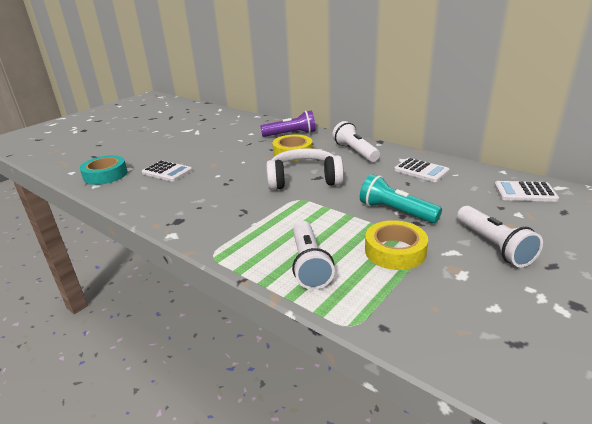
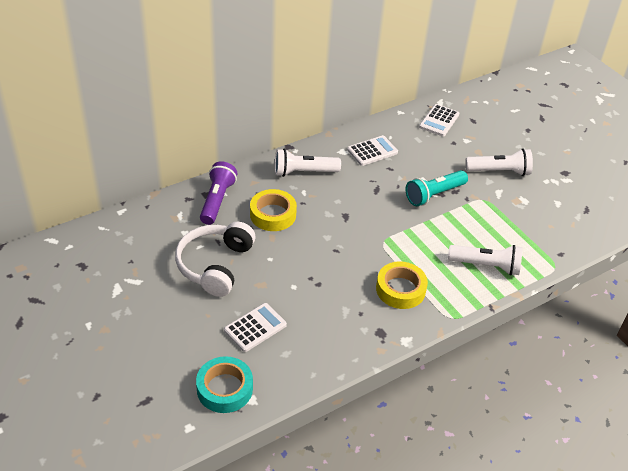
camera: 75 degrees left, 15 degrees up
(304, 179) = (344, 226): white headphones -> white headphones (215, 265)
(395, 251) = (487, 217): yellow tape -> yellow tape (400, 289)

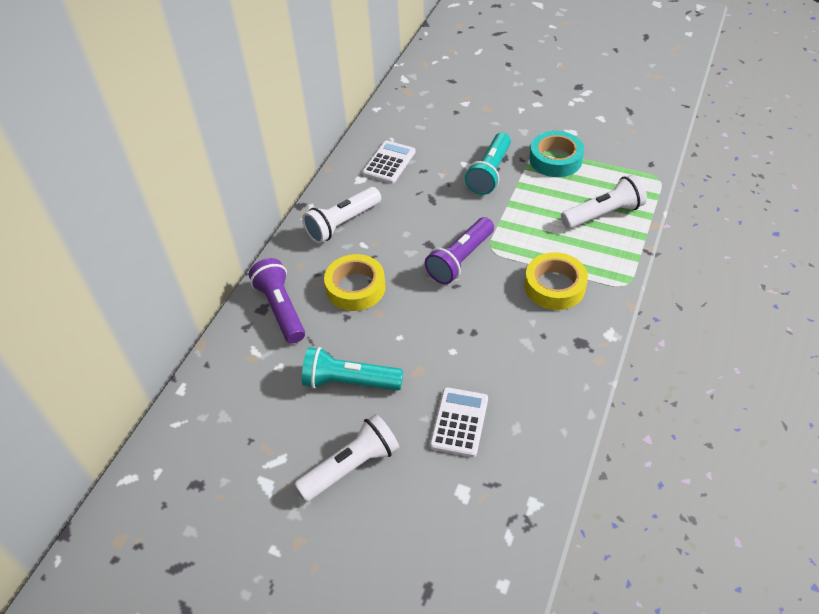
camera: 30 degrees left, 5 degrees up
(215, 265) = (349, 382): white headphones -> turquoise flashlight
(224, 389) = (496, 512): turquoise tape -> turquoise tape (555, 159)
(355, 237) = (460, 260): none -> purple flashlight
(439, 121) = (421, 97): white calculator -> none
(499, 171) = (523, 116): white flashlight -> white flashlight (351, 466)

